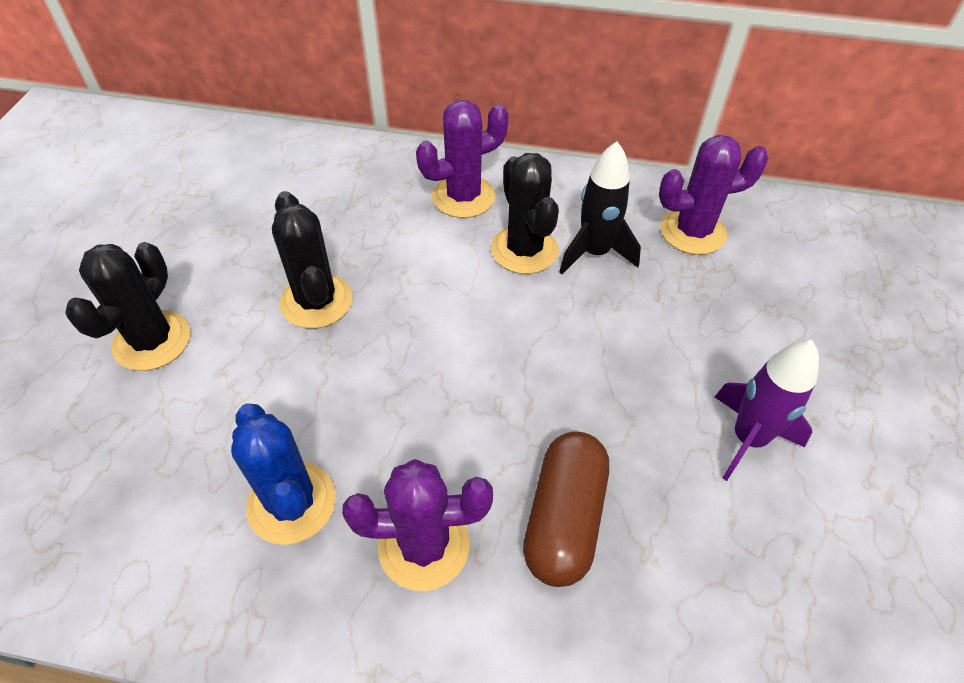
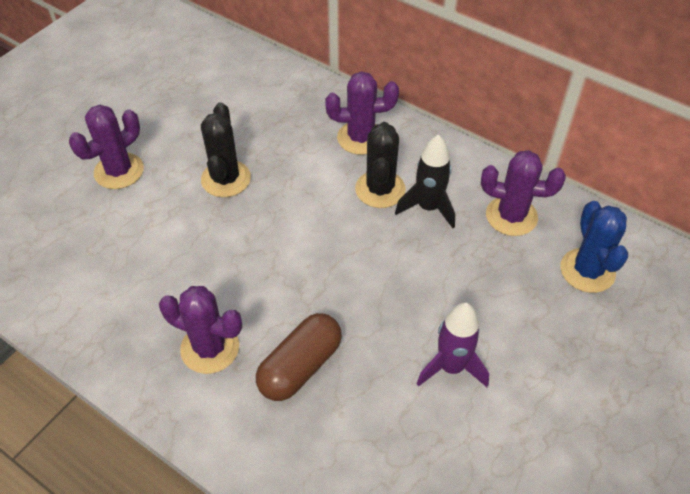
camera: 25 degrees right, 0 degrees up
(152, 341) = (119, 171): black cactus -> purple cactus
(292, 503) = (150, 295): blue cactus -> blue cactus (587, 270)

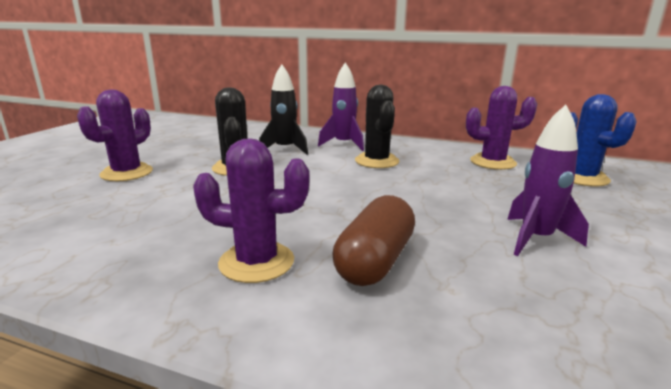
camera: 15 degrees left, 30 degrees down
(360, 138) = (343, 144): purple cactus -> purple rocket
(428, 208) = (423, 165): black rocket -> black rocket (285, 149)

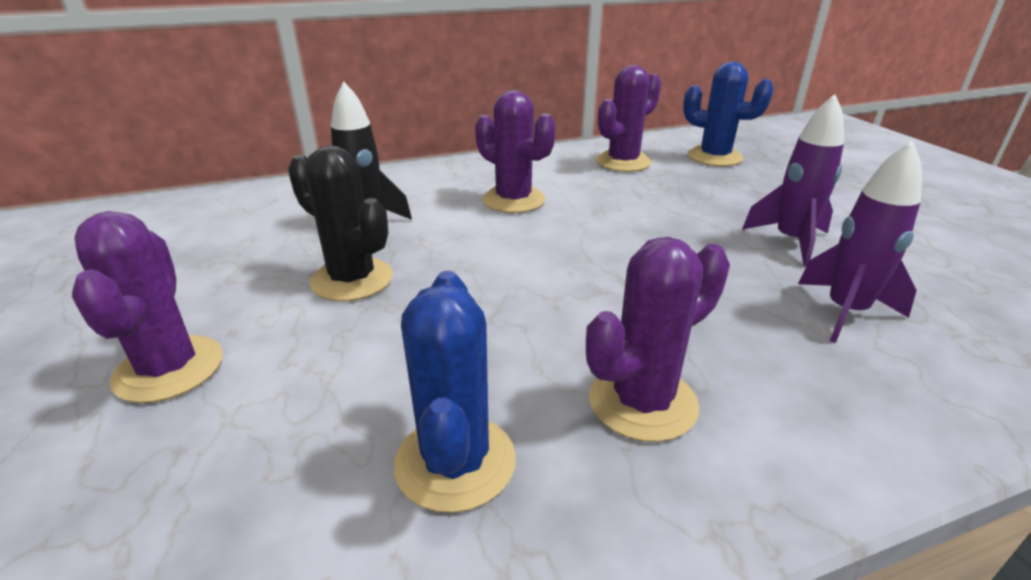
camera: 40 degrees left, 10 degrees up
(144, 241) = (455, 462): none -> blue cactus
(343, 144) = (430, 187): purple rocket -> purple rocket (845, 312)
(375, 261) = (732, 332): brown capsule -> none
(377, 161) = (513, 200): black cactus -> purple cactus

